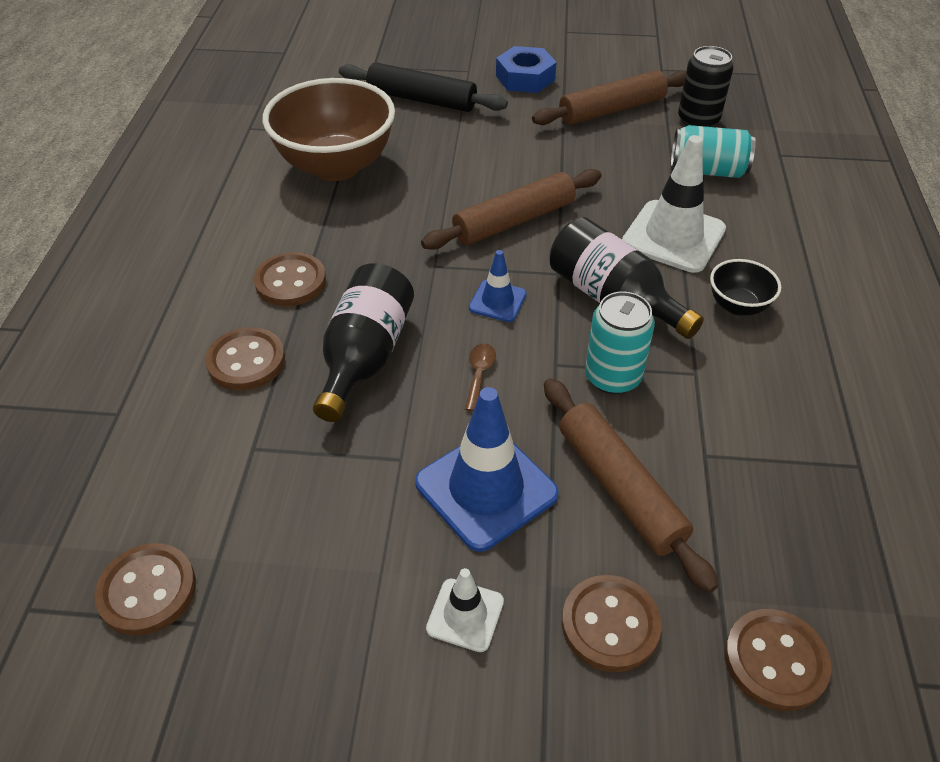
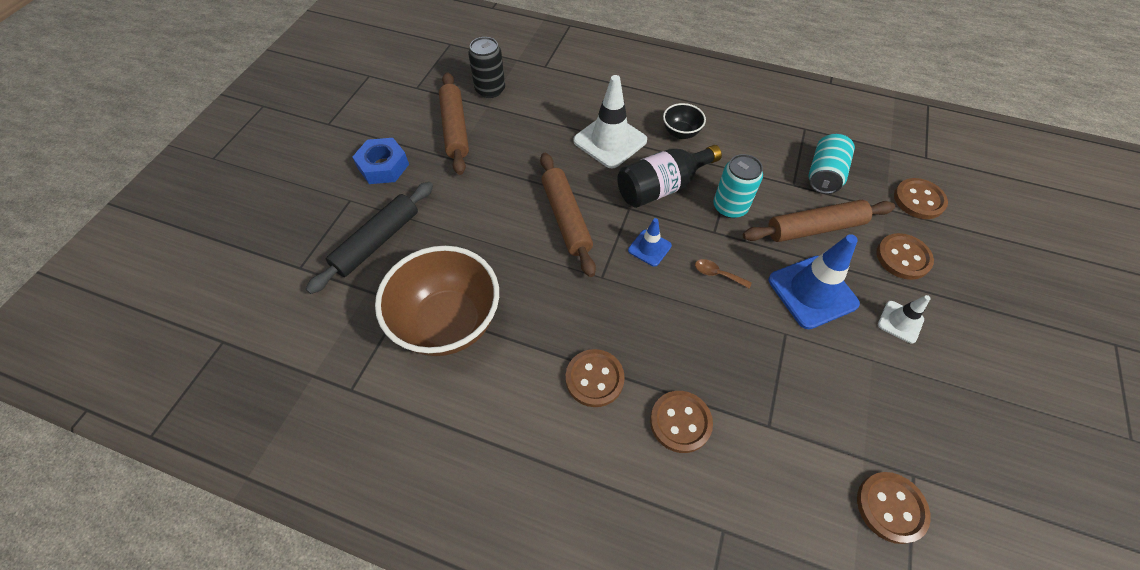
camera: 75 degrees left, 10 degrees up
(365, 356) = (689, 338): black bottle -> none
(707, 171) = (548, 104): turquoise can -> turquoise can (824, 175)

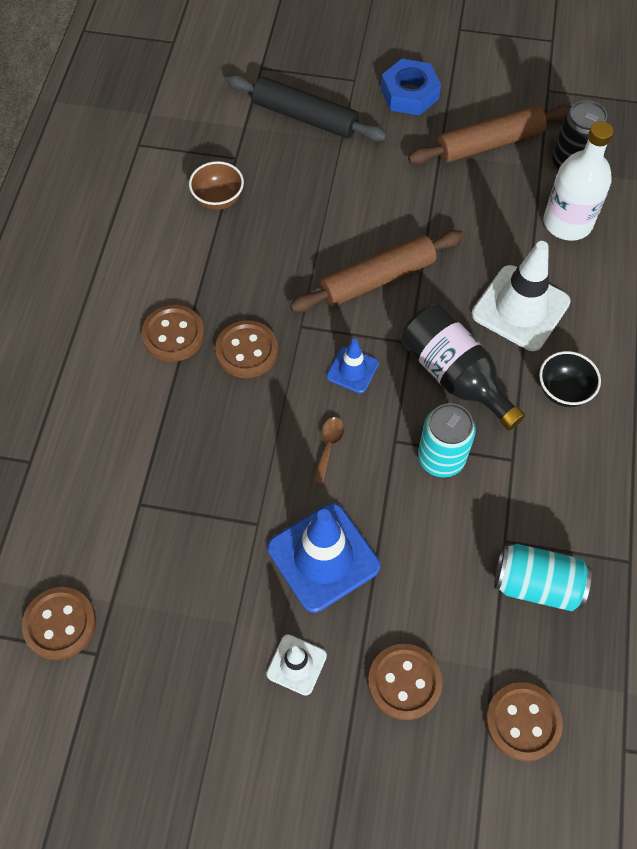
camera: 80 degrees right, 5 degrees up
(448, 323) = (218, 199): brown bowl -> brown bowl, size x0.46
(542, 102) = (567, 222): none -> white bottle
(680, 422) = (134, 417): brown button -> brown button (247, 351)
(815, 228) = (430, 565): brown rolling pin -> none

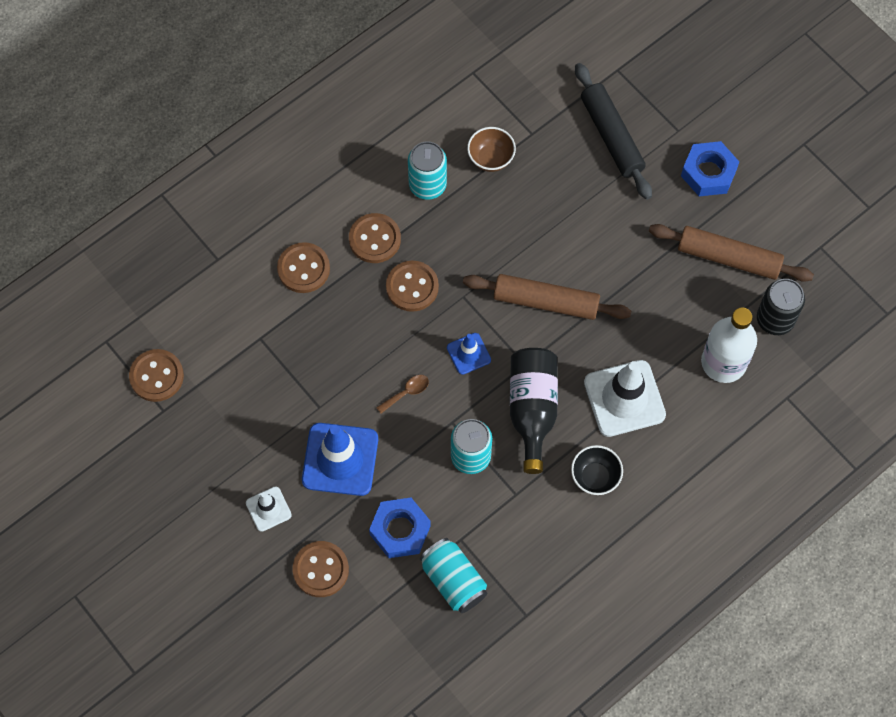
camera: 40 degrees right, 5 degrees up
(181, 257) = (427, 185): none -> turquoise can
(443, 578) = (400, 530): none -> blue nut
(523, 722) = (367, 648): brown button -> brown button (303, 269)

